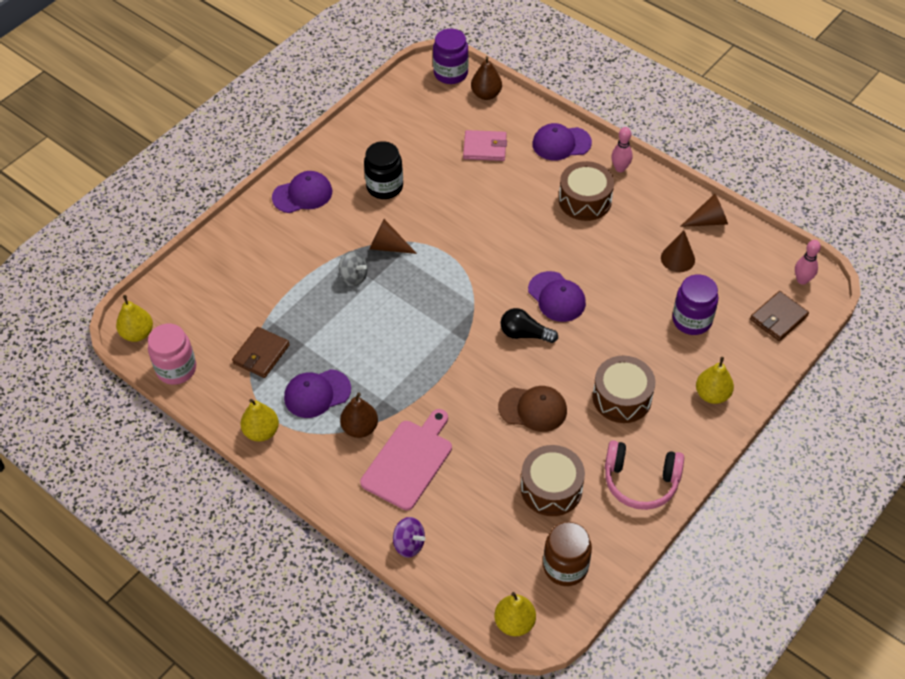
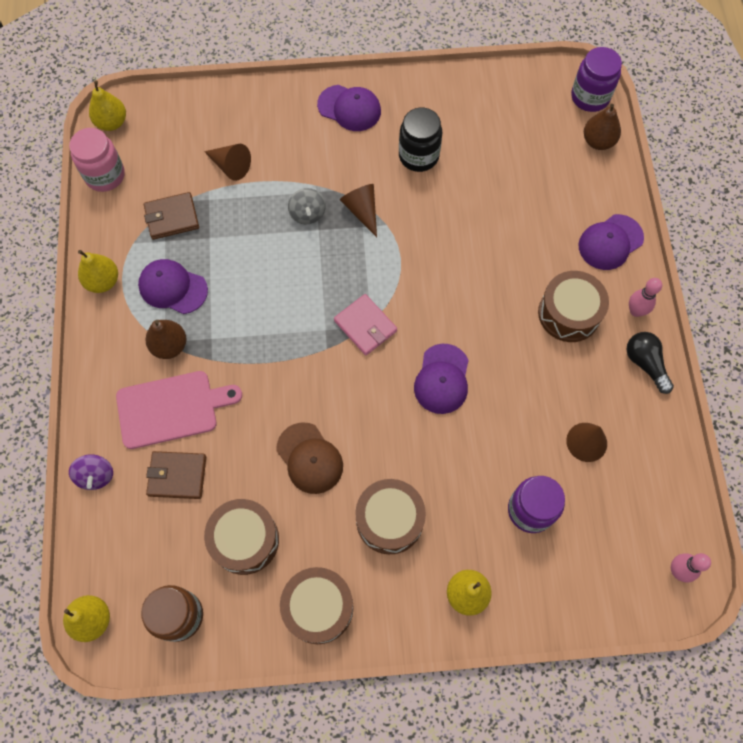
camera: 45 degrees right, 15 degrees up
(485, 148) = (539, 190): pink wallet -> pink wallet (365, 326)
(524, 334) = (378, 387): black light bulb -> black light bulb (645, 364)
(561, 143) = (610, 242): purple cap -> purple cap turned 75 degrees counterclockwise
(640, 481) = (318, 607): pink headphones -> brown drum
(708, 221) = (657, 432): brown cone -> brown cone (230, 166)
(778, 318) = (611, 584): brown wallet -> brown wallet (177, 476)

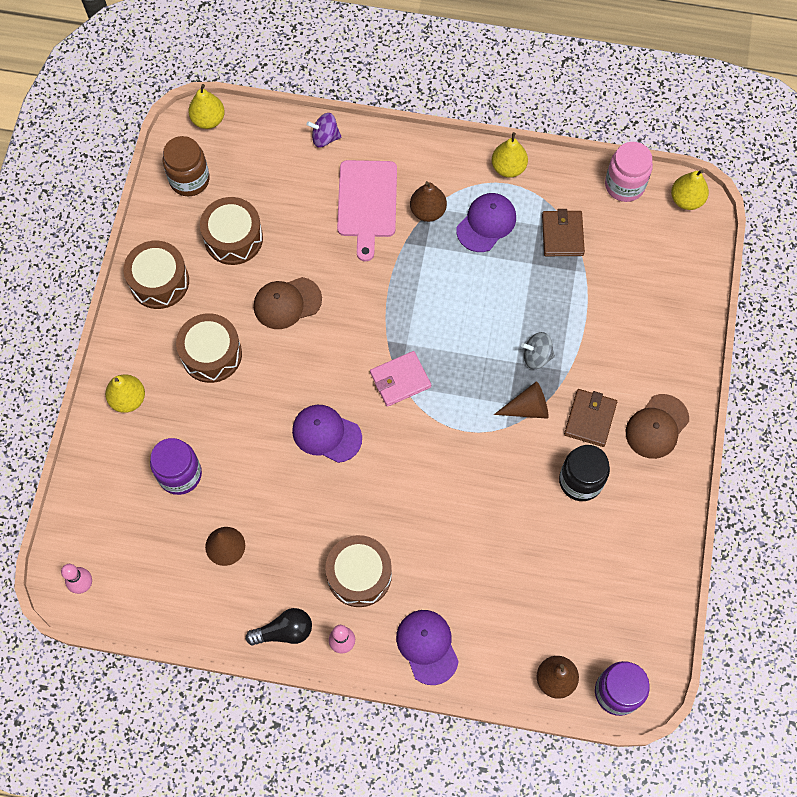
camera: 105 degrees right, 0 degrees up
(177, 476) = (305, 197): brown wallet -> brown wallet (590, 419)
(230, 166) = (609, 297): brown cone -> none
(349, 108) = (657, 426): purple cap -> brown cap

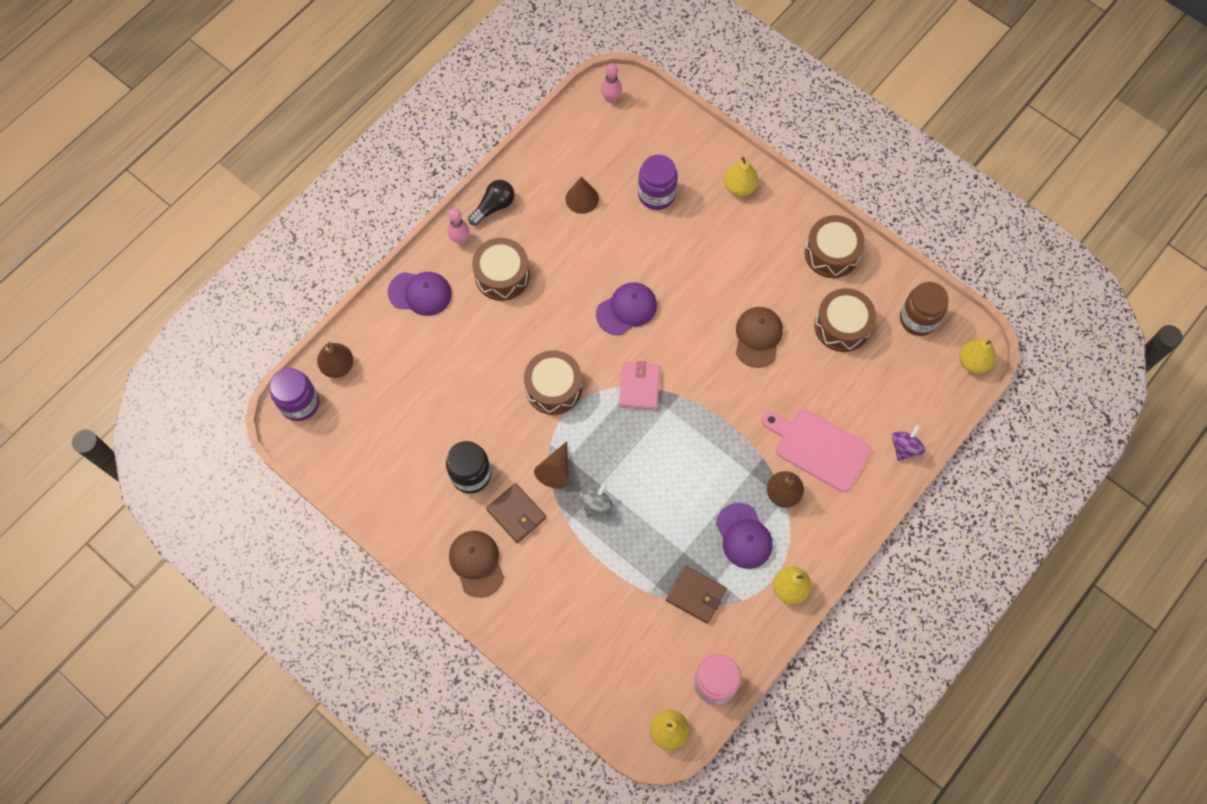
camera: 120 degrees right, 0 degrees up
(211, 354) = (744, 261): brown drum -> brown drum (553, 388)
(284, 631) = (494, 206): black light bulb -> black light bulb turned 150 degrees counterclockwise

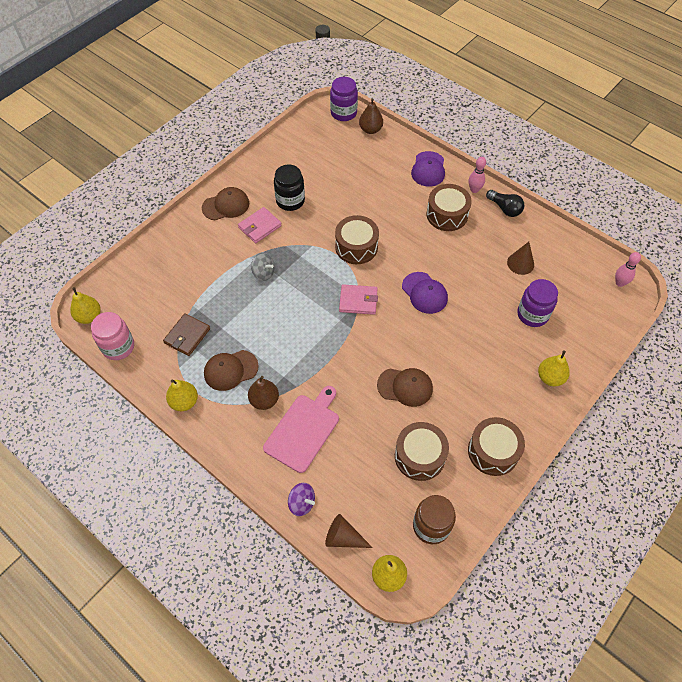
camera: 90 degrees right, 10 degrees down
(516, 514) = (260, 226): brown wallet -> pink wallet
(556, 470) = (291, 249): brown cone -> brown cone (343, 537)
(744, 536) = (230, 370): purple cap -> brown cap

